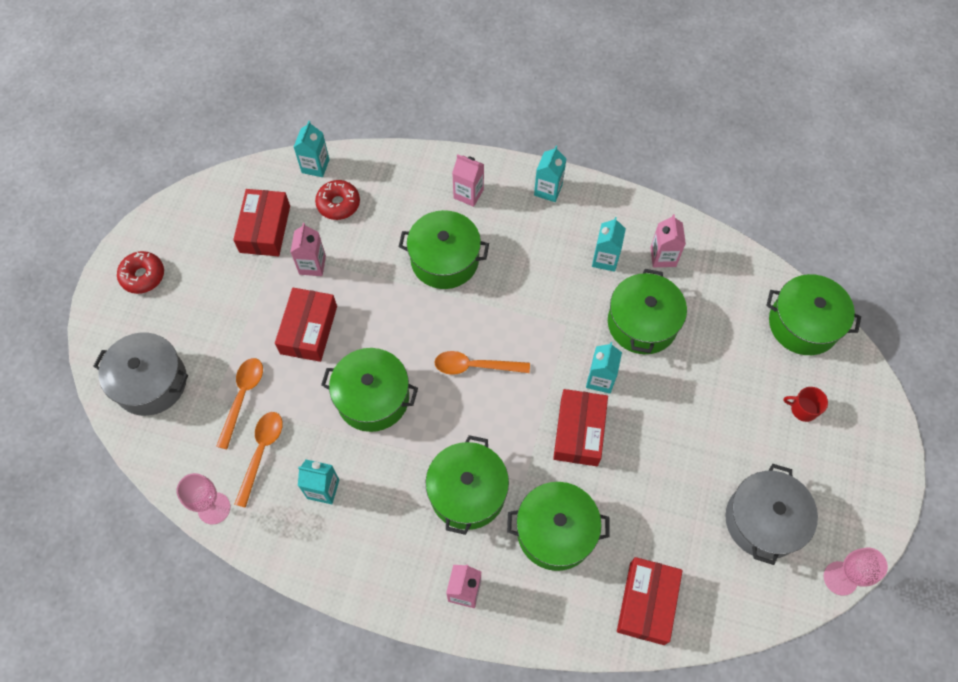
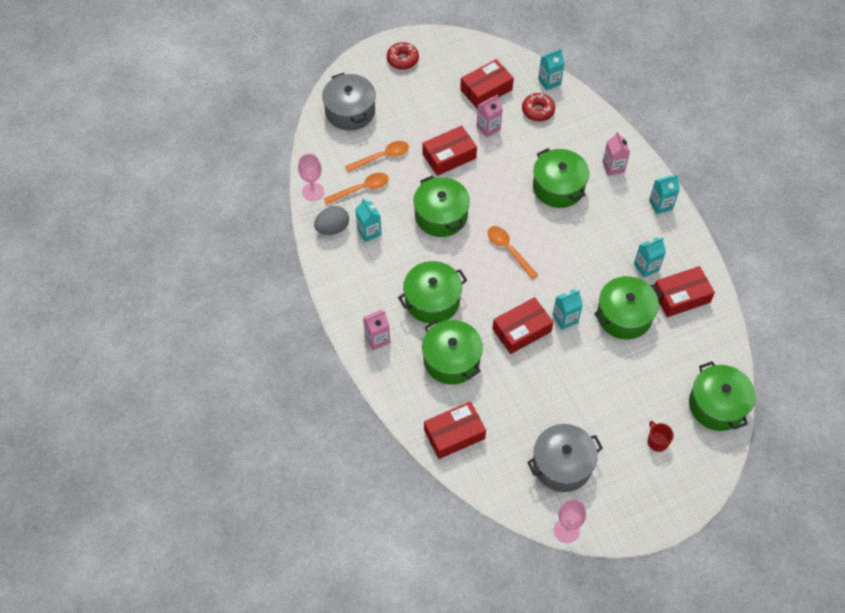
camera: 50 degrees right, 5 degrees down
(281, 525) = (332, 228): none -> grey egg
(663, 257) = (681, 296): pink carton -> red box

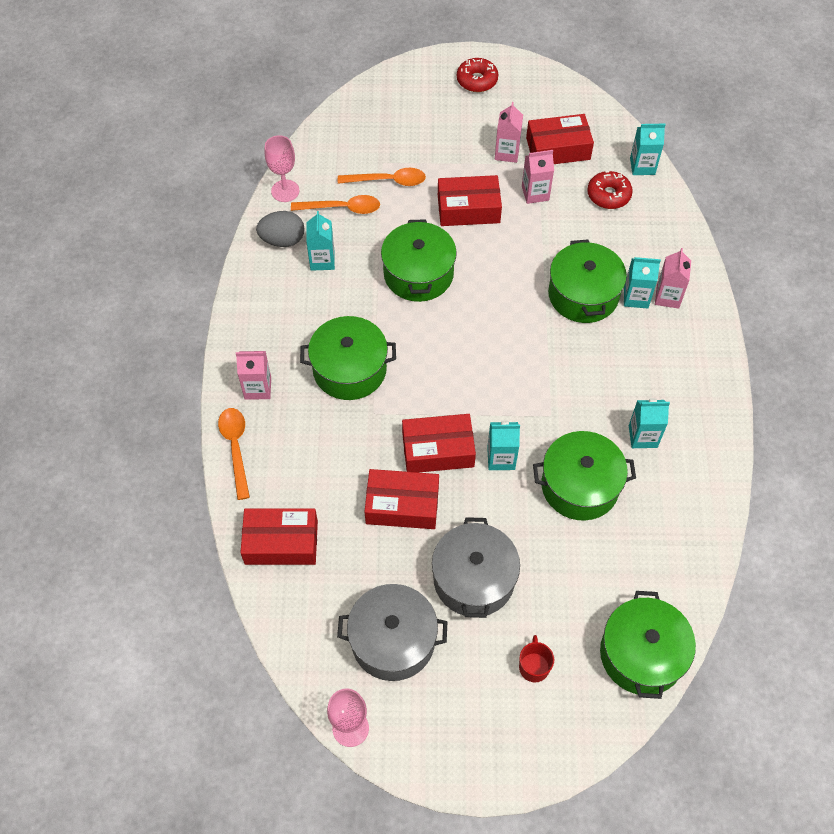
camera: 25 degrees right, 0 degrees up
(350, 111) = (381, 116): grey pot -> grey pot (474, 579)
(451, 359) = (331, 450): green pot -> none
(453, 106) = (507, 153): none -> pink carton
(509, 250) = (477, 346): orange spoon -> orange spoon (236, 448)
(660, 205) = (705, 366): turquoise carton -> turquoise carton (636, 297)
(681, 296) = (669, 492): red box -> red box (402, 505)

